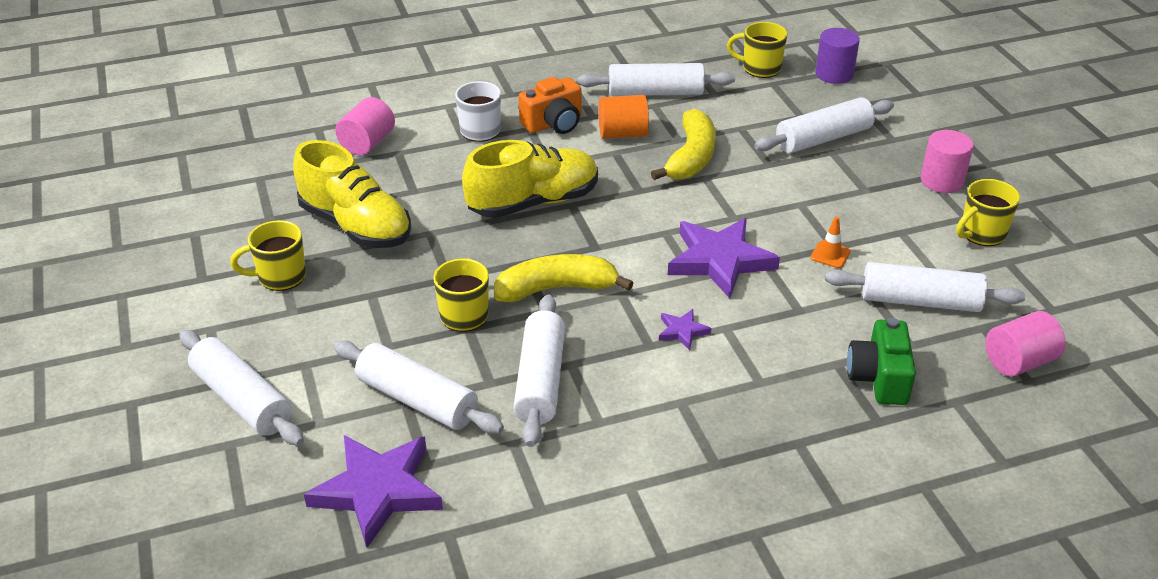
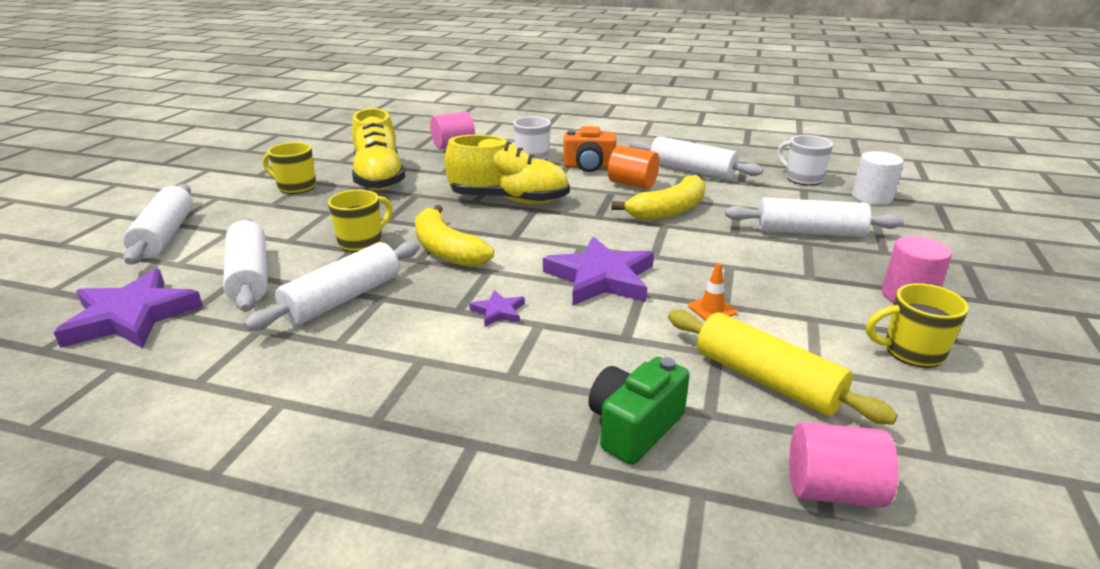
camera: 35 degrees right, 10 degrees down
(556, 288) = (446, 250): yellow banana -> yellow banana turned 150 degrees counterclockwise
(760, 68) = (802, 178): yellow mug -> white mug
(834, 74) = (871, 197): purple cylinder -> white cylinder
(920, 301) = (766, 380): white rolling pin -> yellow rolling pin

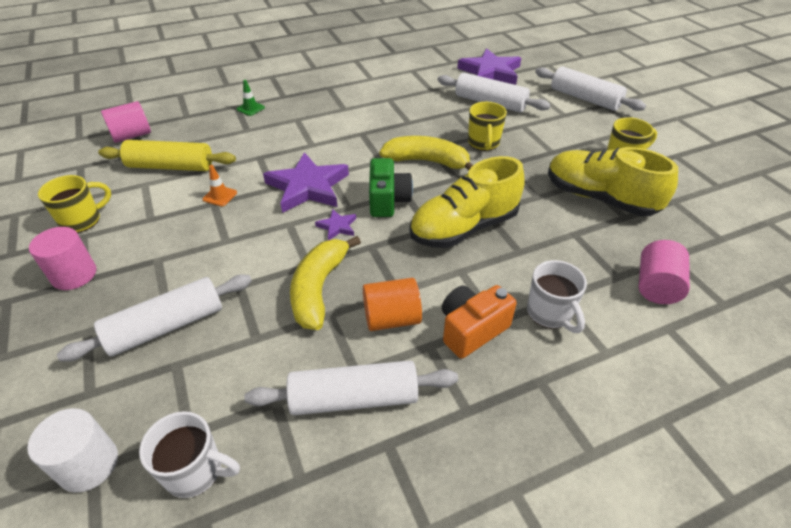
camera: 140 degrees right, 15 degrees up
(343, 298) = (425, 114): white rolling pin -> none
(498, 311) = (340, 141): purple star -> purple star (337, 226)
(560, 442) = (250, 108): none -> green traffic cone
(634, 427) = (225, 124): green camera -> green camera (388, 200)

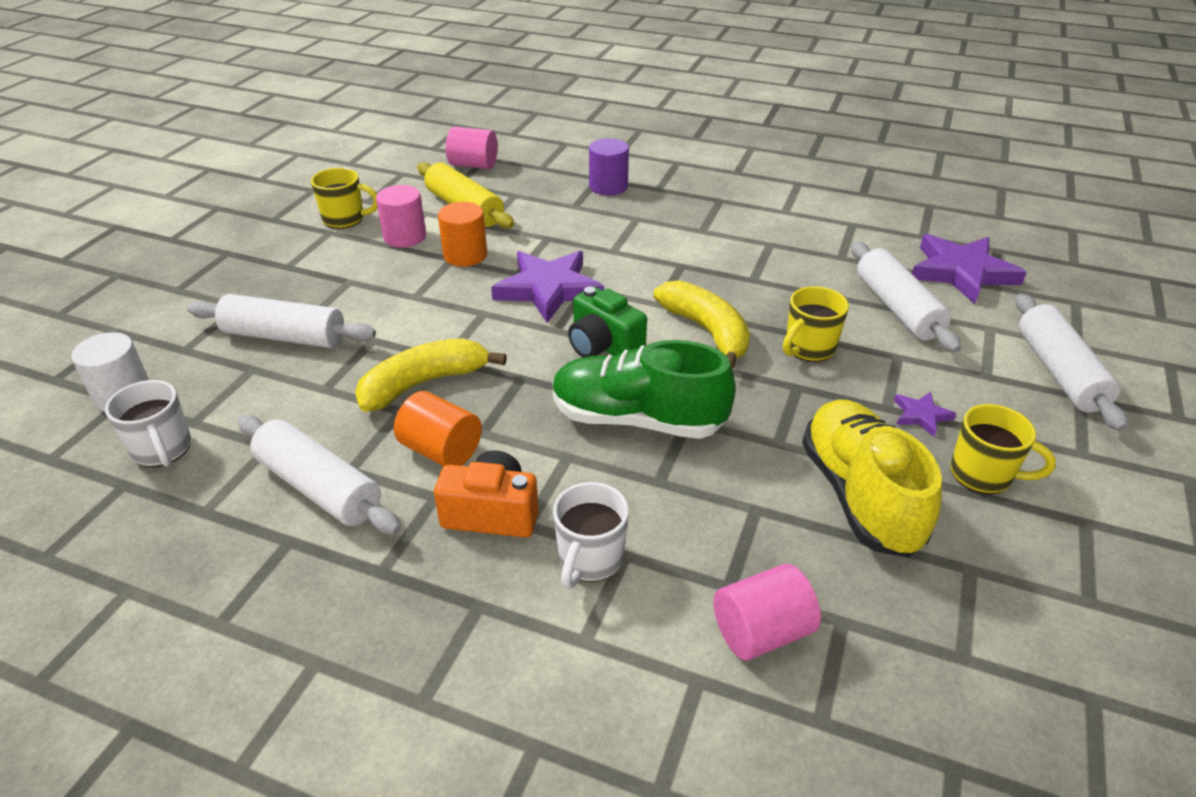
camera: 45 degrees right, 5 degrees down
(74, 275) = (286, 259): pink cylinder -> pink cylinder (405, 237)
(220, 196) = (465, 255): orange traffic cone -> orange cylinder
(250, 108) = (608, 186): green traffic cone -> purple cylinder
(337, 226) = (519, 341): purple star -> purple star (921, 415)
(388, 200) = (603, 346): green camera -> green camera turned 90 degrees clockwise
(464, 228) = (637, 420): yellow shoe -> green shoe

